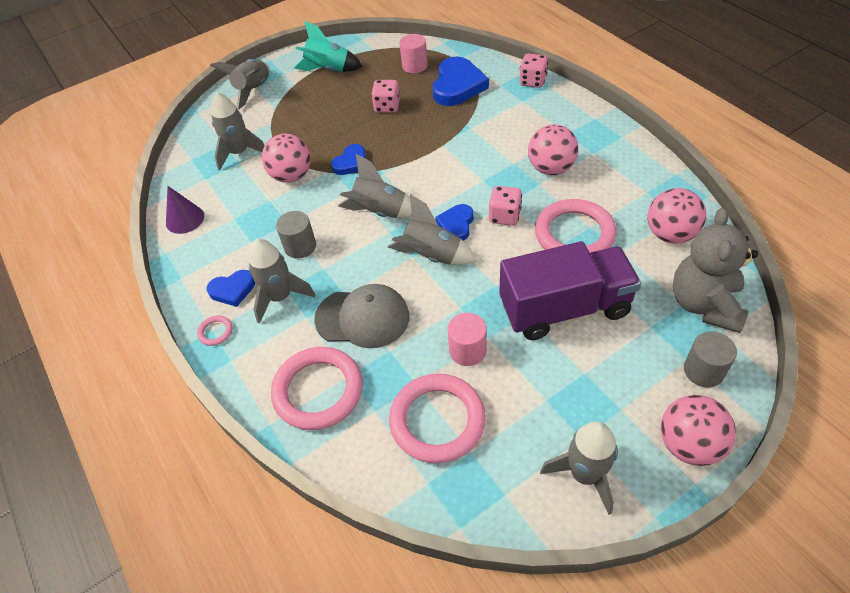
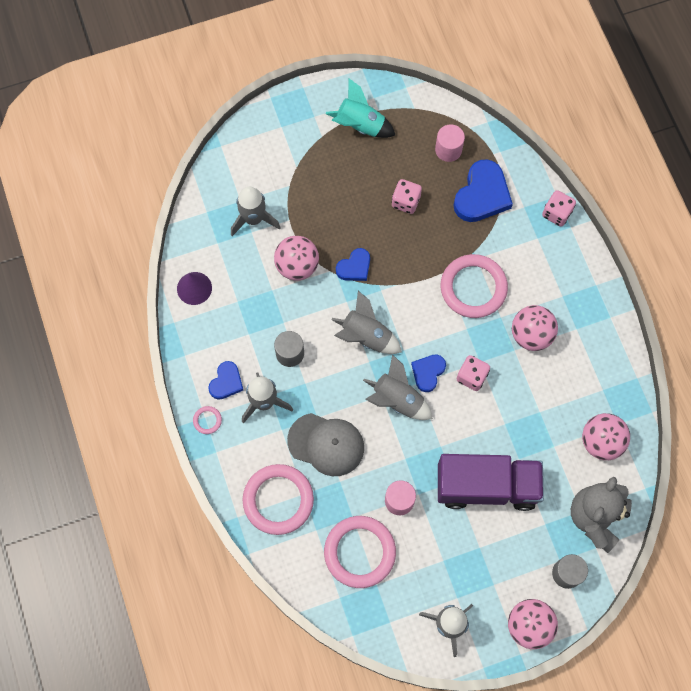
camera: 10 degrees right, 20 degrees up
(232, 290) = (226, 382): blue heart -> blue heart turned 60 degrees counterclockwise
(253, 90) = (279, 132): grey rocket -> none
(574, 234) = (523, 415): pink ring -> pink ring (473, 288)

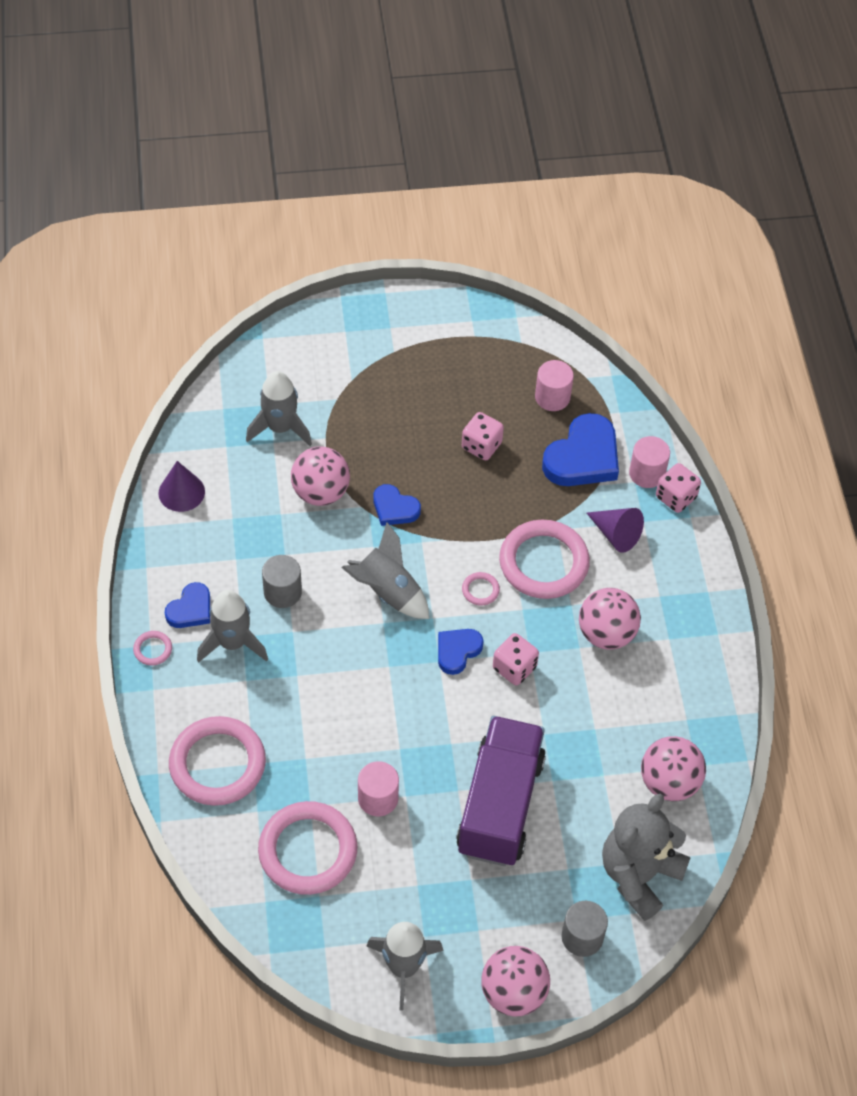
camera: 10 degrees right, 15 degrees down
(326, 444) = (299, 710): grey cap -> none
(354, 267) = (394, 508): blue heart -> blue heart turned 60 degrees clockwise
(360, 125) = (446, 348): turquoise rocket -> none
(397, 400) = (408, 675): grey rocket -> none
(433, 320) = (480, 590): none -> pink ring
(486, 486) = (500, 805): purple truck -> purple truck turned 90 degrees counterclockwise
(520, 253) = (616, 534): none -> purple cone
(531, 198) = (647, 473): none -> pink cylinder

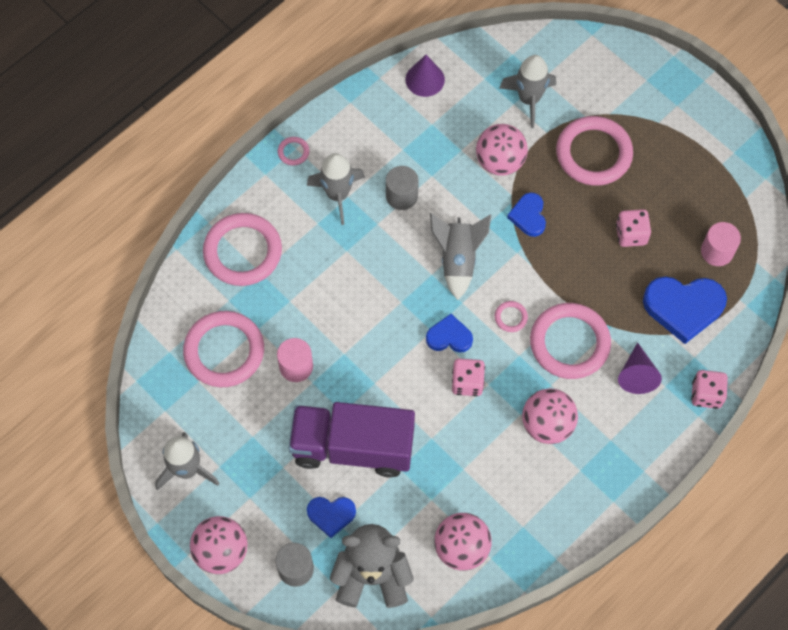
camera: 55 degrees right, 10 degrees up
(190, 609) = (341, 151): blue heart -> blue heart (331, 515)
(379, 418) = (593, 153): none -> pink ring
(500, 805) = (353, 447): purple truck -> purple truck turned 150 degrees counterclockwise
(647, 473) = (709, 360): pink cylinder -> none

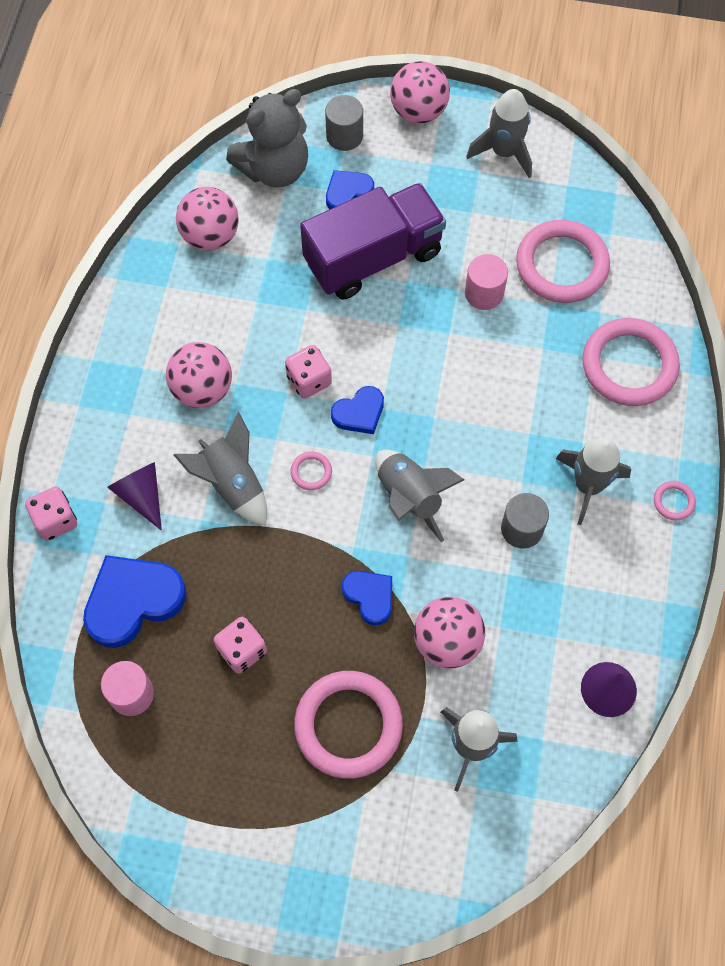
camera: 145 degrees right, 0 degrees up
(569, 343) = (232, 484): pink ring -> grey rocket

